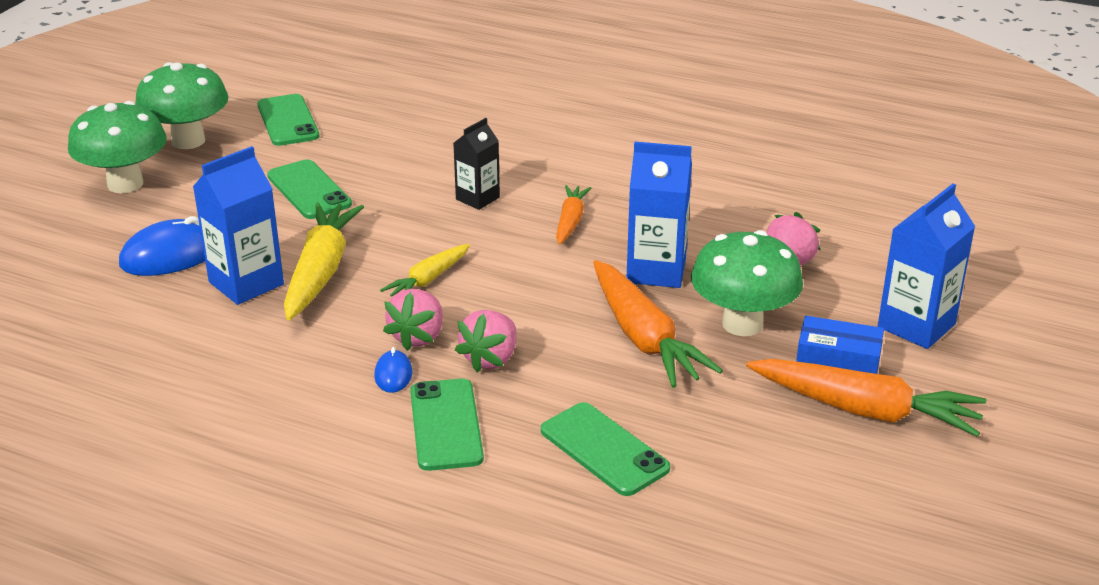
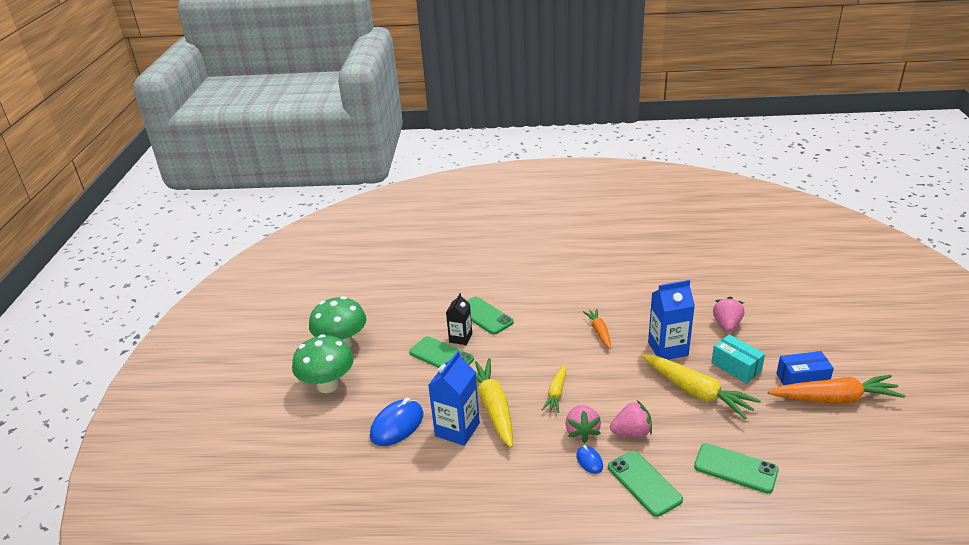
camera: 20 degrees left, 0 degrees up
(288, 121) = (390, 313): green phone -> green phone (484, 316)
(477, 198) = (539, 332): black carton -> black carton (460, 338)
(490, 359) = (631, 432): pink strawberry -> pink strawberry turned 105 degrees counterclockwise
(644, 338) = (696, 392): orange carrot -> yellow carrot
(742, 324) = (736, 367): green mushroom -> turquoise box
(916, 326) = (815, 341): blue carton -> none

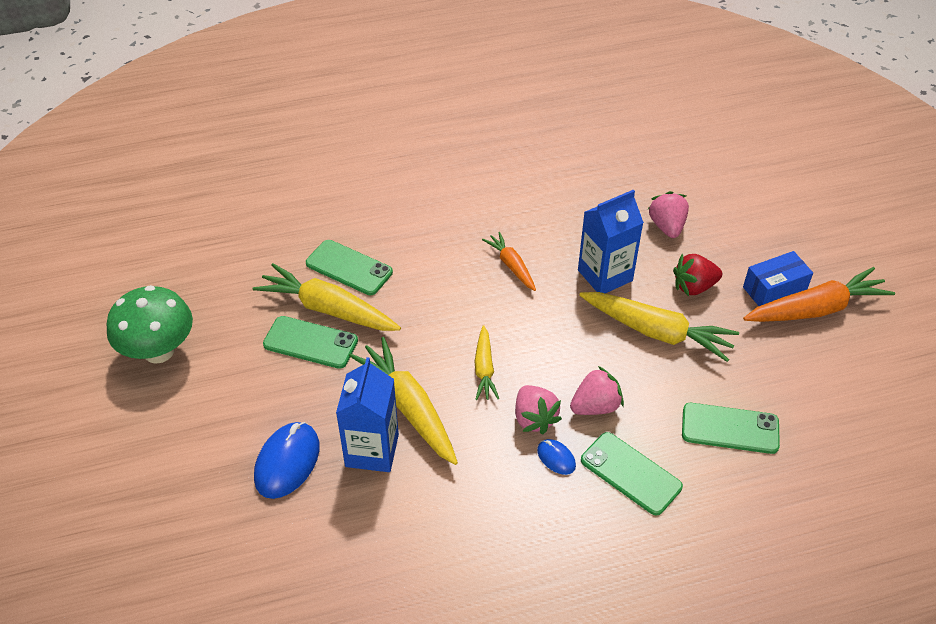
camera: 20 degrees left, 15 degrees up
(328, 385) = (163, 421): green mushroom -> none
(460, 338) = (328, 309): black carton -> yellow carrot
(736, 367) = (694, 287): turquoise box -> red strawberry

